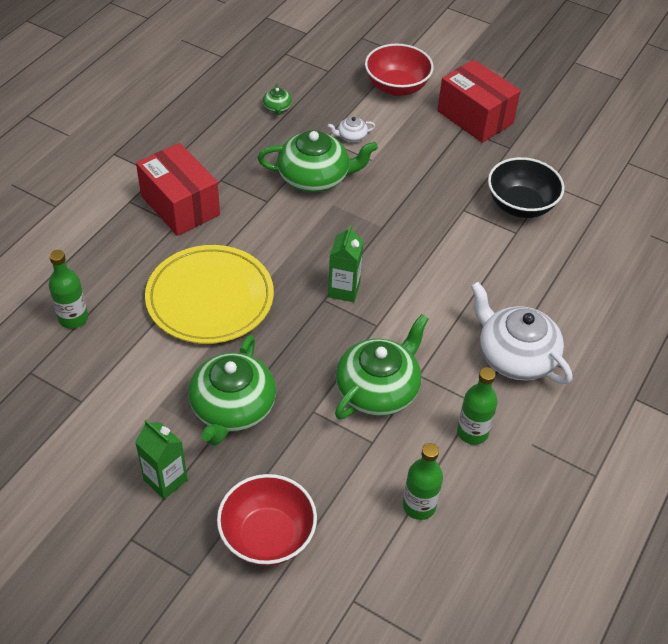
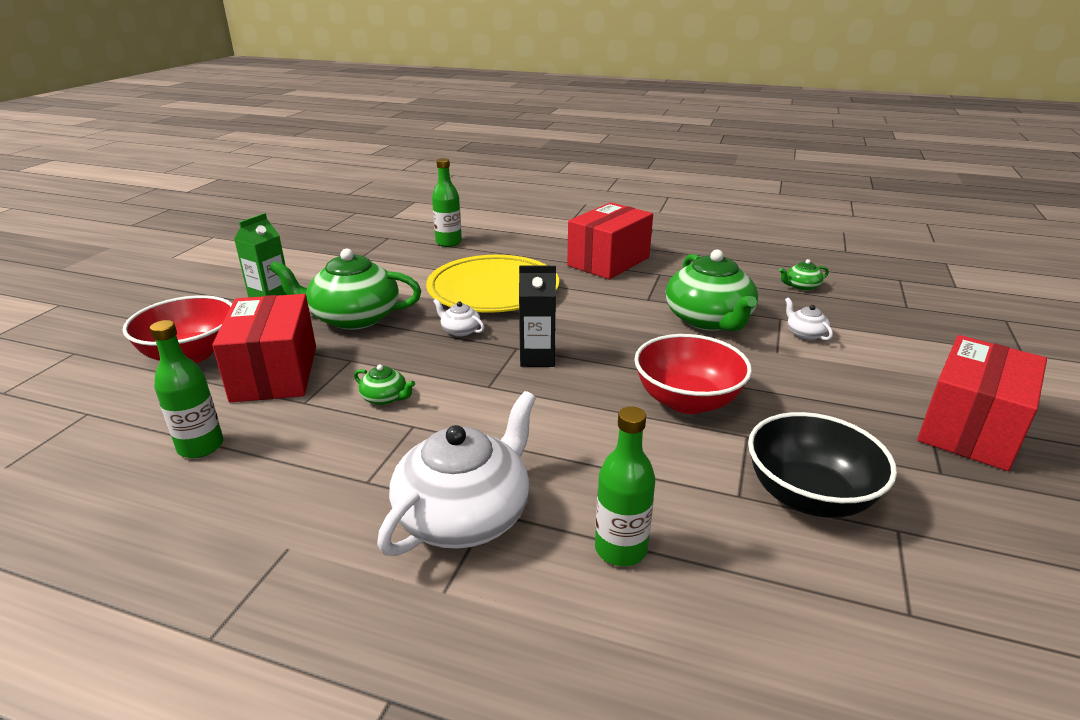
camera: 80 degrees right, 20 degrees down
(284, 332) = (460, 331): none -> white teapot
(321, 465) = (275, 373): none -> red box
(344, 290) = (537, 358): green carton -> black carton
(378, 389) = (385, 398): green teapot -> green teapot, size x0.43
(396, 87) = (943, 355): red bowl -> red bowl (687, 401)
(472, 432) = (314, 482): green bottle -> green bottle (620, 549)

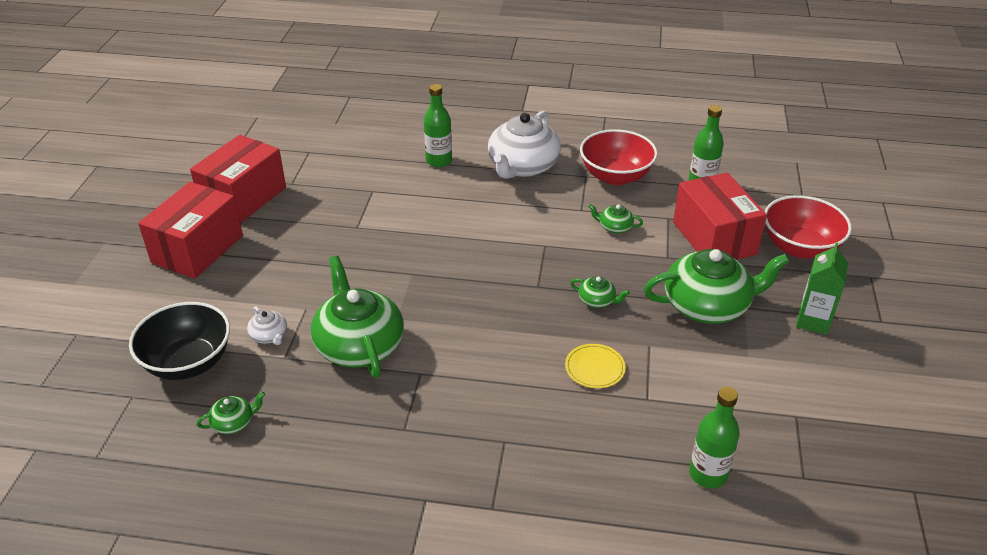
camera: 170 degrees right, 10 degrees up
(460, 331) = (597, 300): white teapot -> green teapot
(493, 290) = (594, 368): yellow plate -> yellow plate, size x0.40
(537, 358) = (516, 276): black carton -> none
(608, 261) = (471, 451): red box -> red box (243, 197)
(687, 401) = (394, 249): red bowl -> red bowl (615, 176)
(809, 496) = (332, 194): black bowl -> black bowl (188, 362)

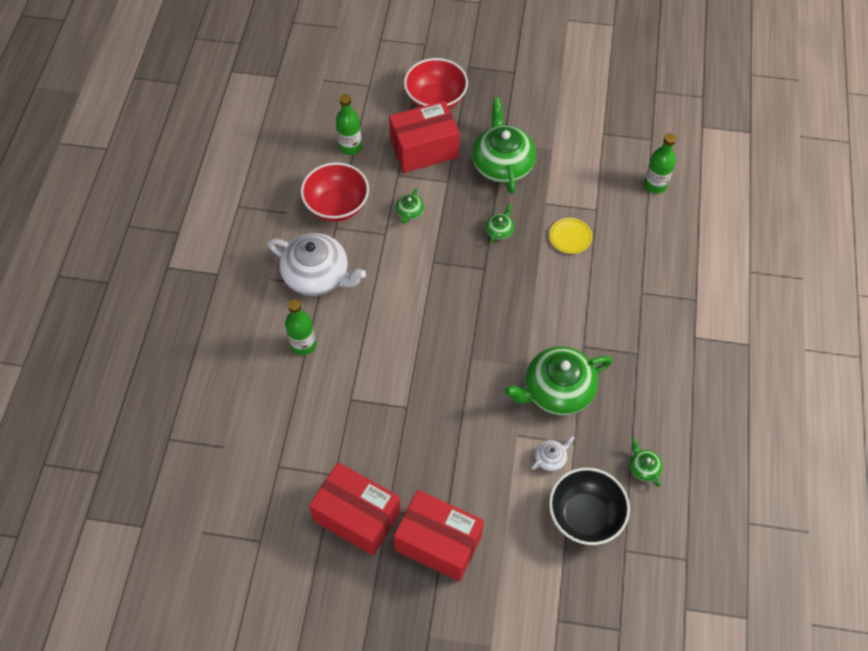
camera: 90 degrees left, 20 degrees up
(813, 321) = (516, 107): green carton -> none

